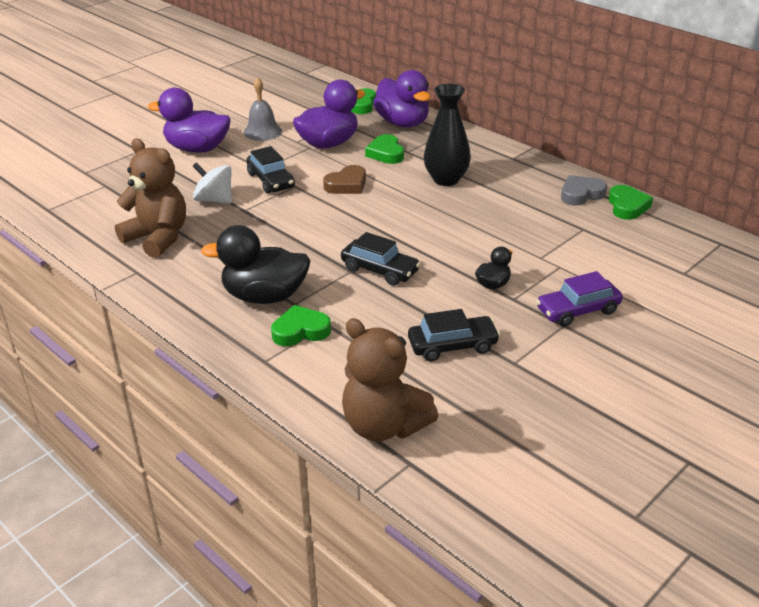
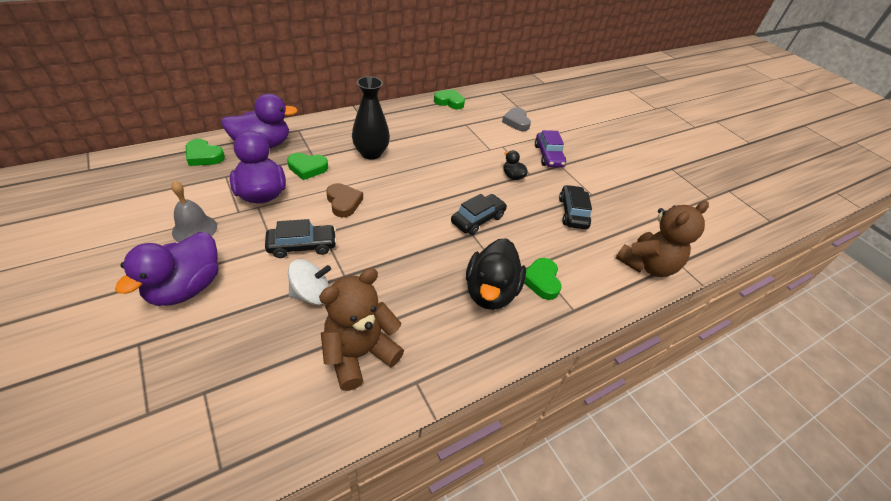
camera: 80 degrees left, 10 degrees up
(214, 200) = (311, 294): white spinning top -> white spinning top turned 150 degrees counterclockwise
(581, 194) = (426, 111): grey heart -> grey heart (516, 122)

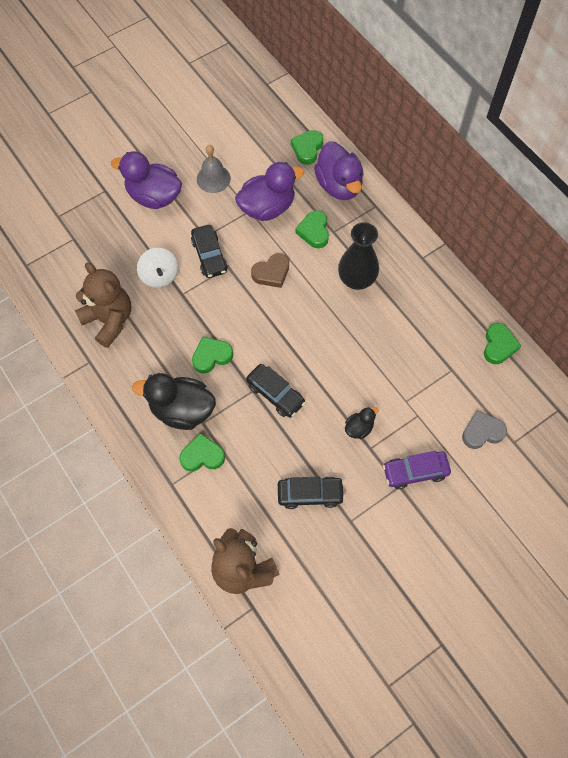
camera: 90 degrees right, 20 degrees up
(430, 260) = (211, 356): none -> green heart

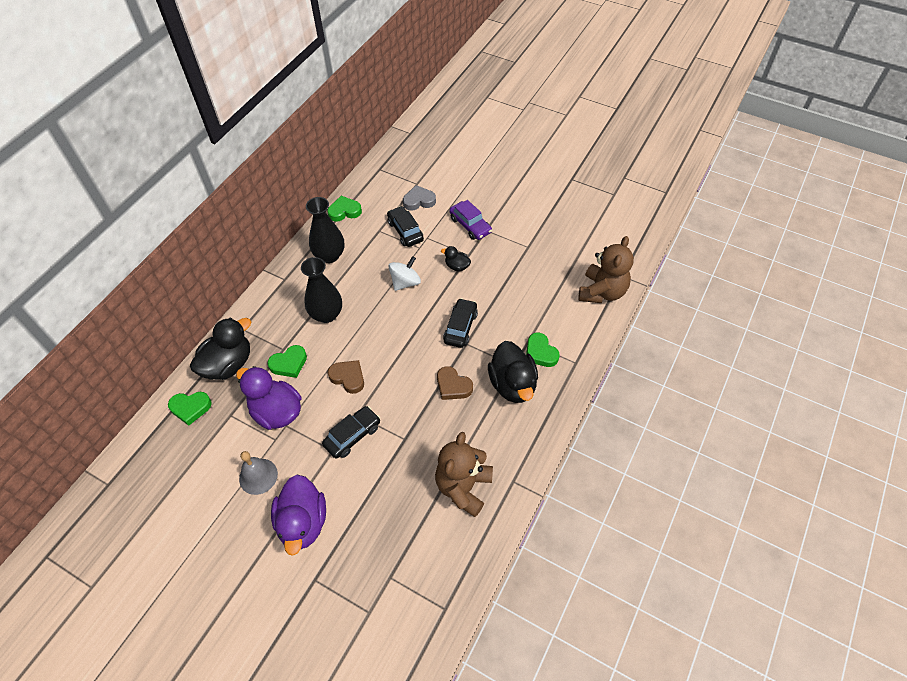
camera: 115 degrees left, 10 degrees down
(159, 276) = (394, 468): white spinning top -> white spinning top (405, 282)
(211, 356) = (453, 386): green heart -> brown heart
(310, 494) = (524, 275): black car -> black car (405, 231)
(339, 185) = (228, 364): purple duck -> black duck
(436, 308) = (329, 255): none -> black vase
(482, 432) = (419, 201): grey heart -> grey heart turned 120 degrees clockwise

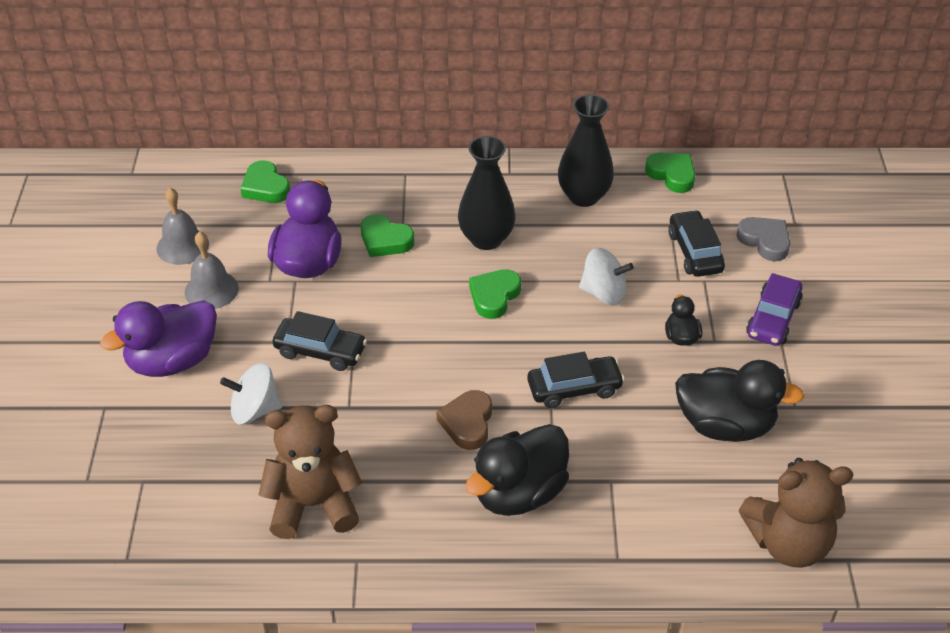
camera: 60 degrees right, 10 degrees down
(205, 478) = (182, 246): none -> grey bell
(228, 364) = (345, 188): black duck -> black duck (725, 425)
(348, 377) = (404, 306): brown heart -> none
(374, 490) = (254, 410): none -> white spinning top
(405, 231) = (695, 252): black car -> black car turned 45 degrees counterclockwise
(540, 353) = (602, 505): green heart -> green heart (494, 296)

